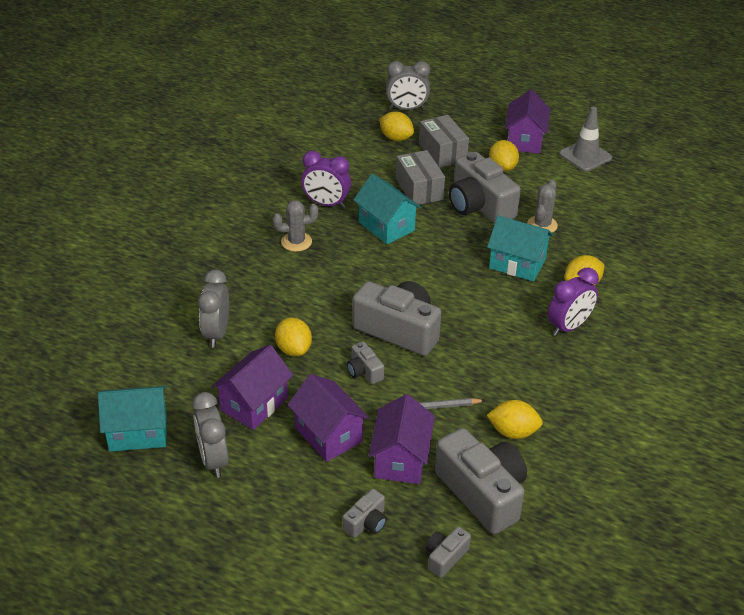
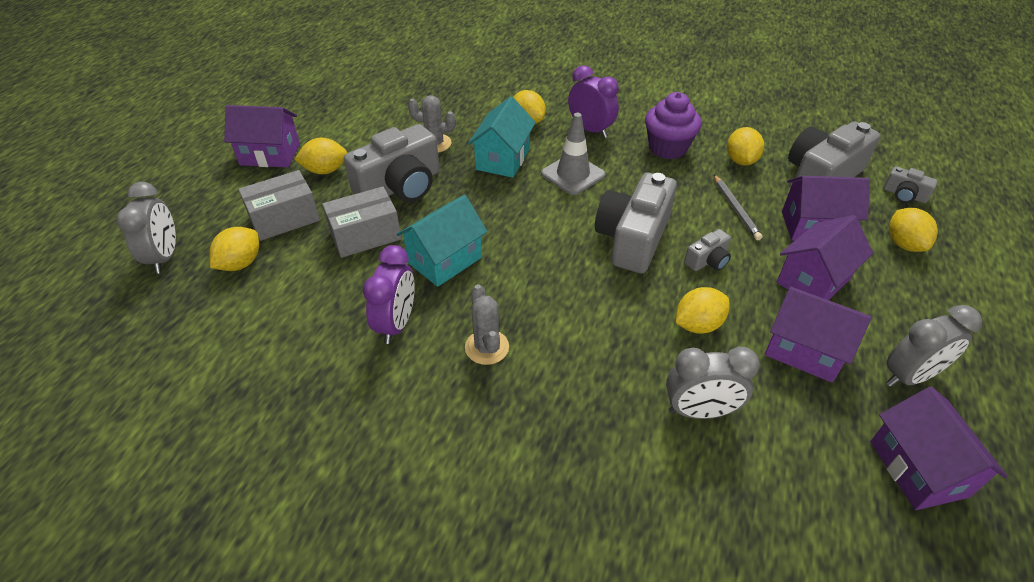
camera: 95 degrees left, 5 degrees up
(138, 432) = (918, 468): turquoise house -> purple house
(366, 522) = (904, 244): grey camera -> yellow lemon
(536, 379) = (667, 148): none -> purple cupcake
(585, 156) = (309, 115): grey traffic cone -> grey traffic cone (573, 174)

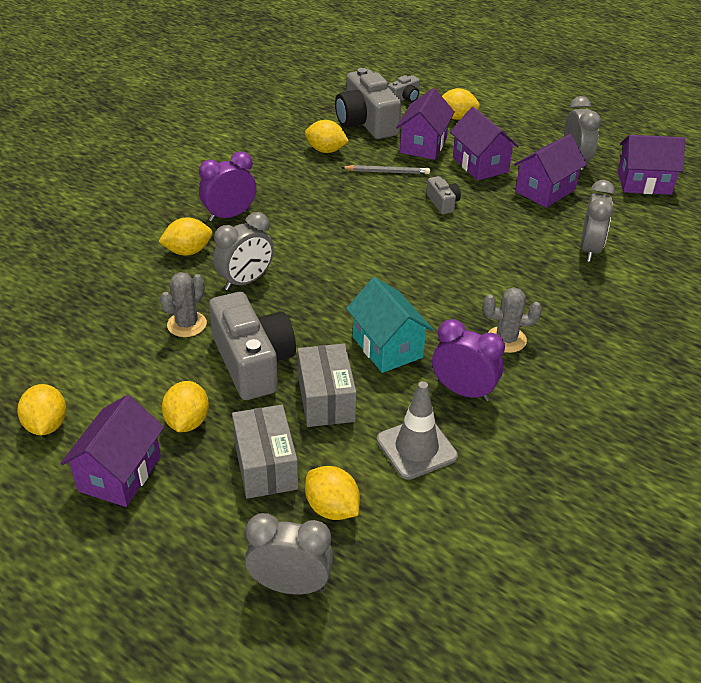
camera: 75 degrees left, 5 degrees down
(502, 159) = (245, 281): turquoise house -> grey clock
(573, 174) = (296, 243): grey traffic cone -> grey traffic cone (416, 448)
(632, 238) = (401, 231): grey camera -> none
(667, 148) = (286, 180): purple cupcake -> none
(698, 324) = (509, 227): yellow lemon -> yellow lemon (46, 425)

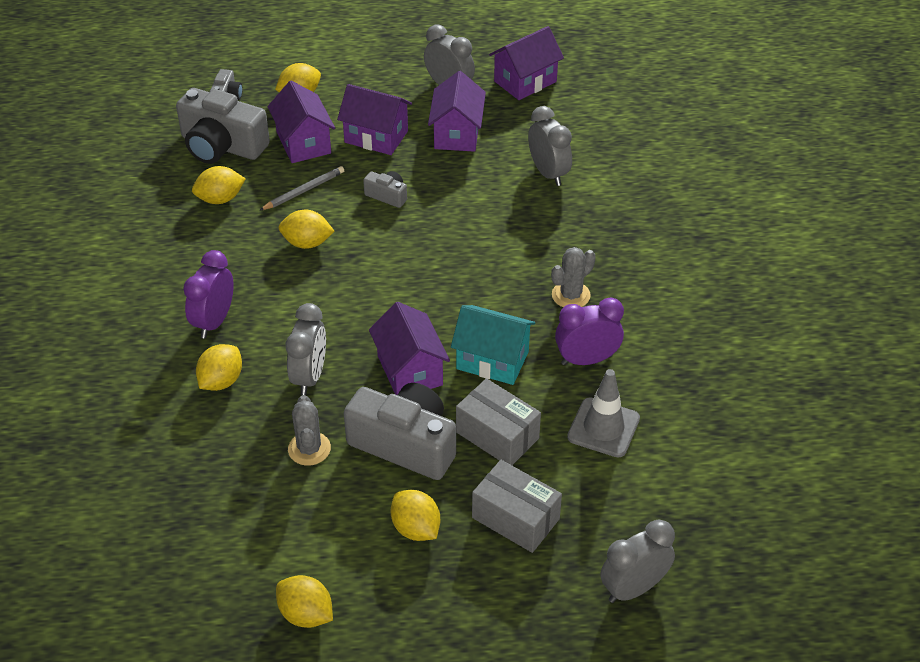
camera: 40 degrees left, 5 degrees up
(119, 473) = (416, 606): purple house -> purple house (409, 370)
(332, 508) = (598, 515): yellow lemon -> yellow lemon (307, 243)

